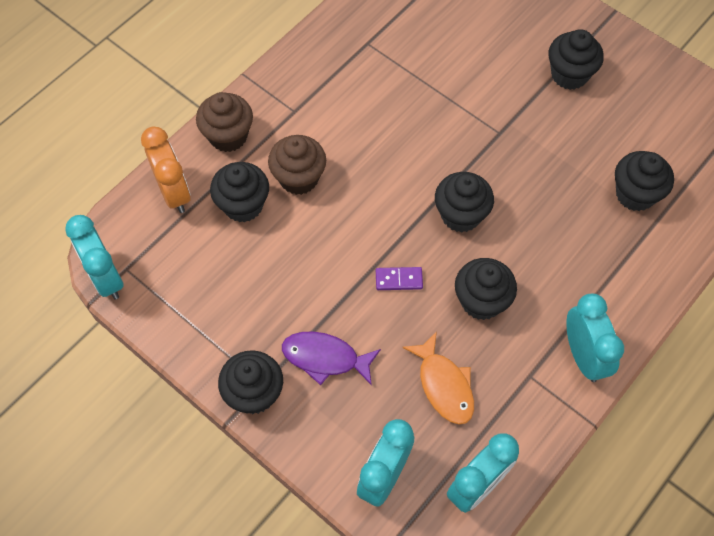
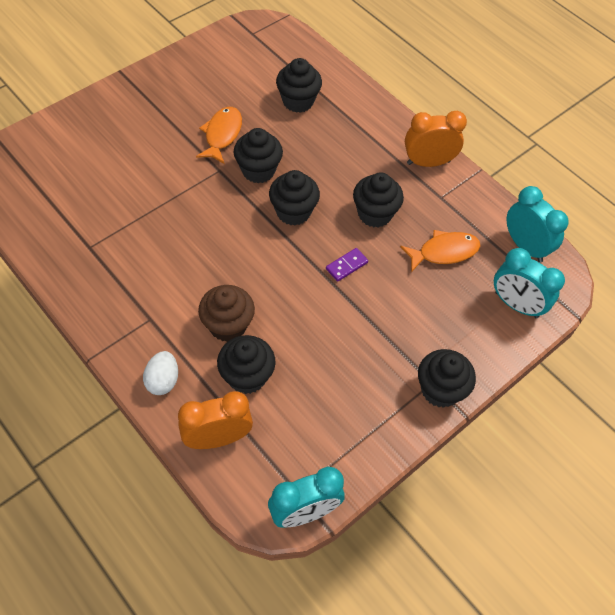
camera: 85 degrees left, 5 degrees down
(228, 136) = (163, 380): brown cupcake -> white egg
(325, 358) = (412, 331): purple fish -> none
(399, 279) = (346, 265): purple domino -> purple domino turned 45 degrees clockwise
(553, 126) = (222, 134): none -> orange fish
(569, 75) = (174, 113): black cupcake -> black cupcake (258, 170)
(583, 356) = (428, 162): turquoise clock -> orange clock

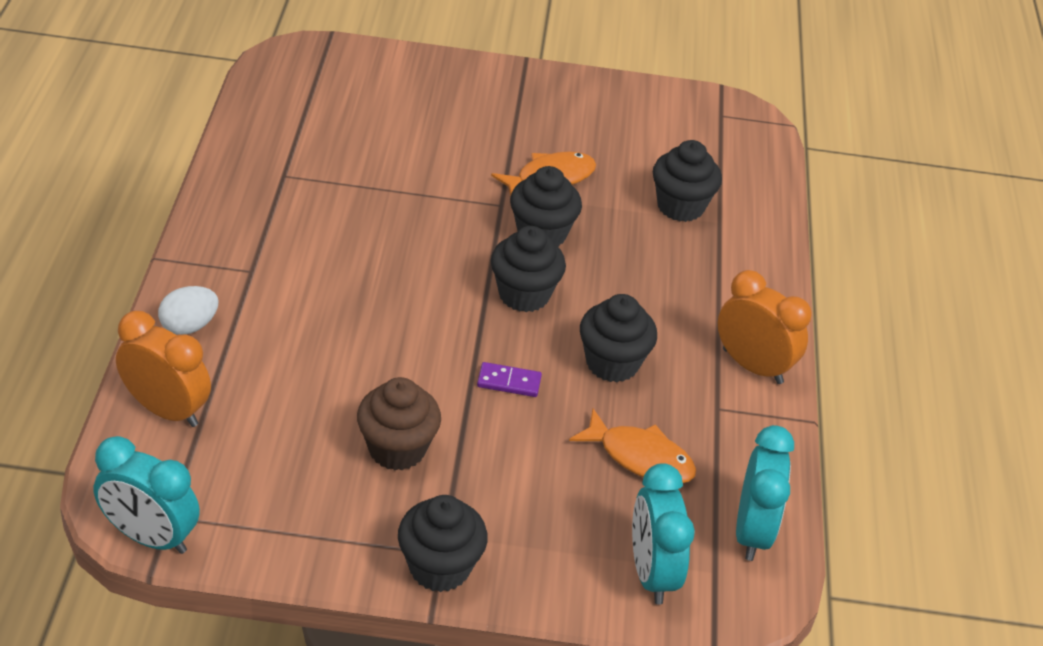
camera: 45 degrees right, 15 degrees down
(228, 325) = (312, 333): brown cupcake -> brown cupcake (397, 449)
(247, 376) = (267, 387): black cupcake -> none

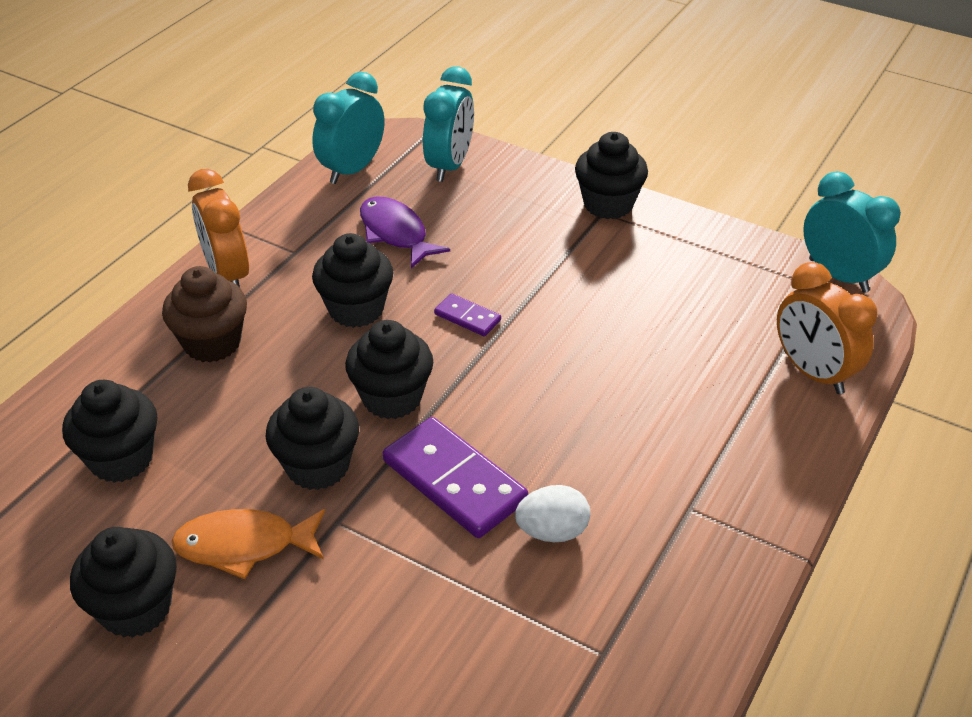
camera: 150 degrees left, 0 degrees up
(189, 326) = (777, 455): white egg -> white egg (552, 531)
(397, 449) = (603, 288): brown cupcake -> brown cupcake (212, 343)
(436, 247) = (454, 481): none -> purple domino
(585, 135) = (136, 608): none -> black cupcake
(640, 457) = (395, 233): orange fish -> purple fish

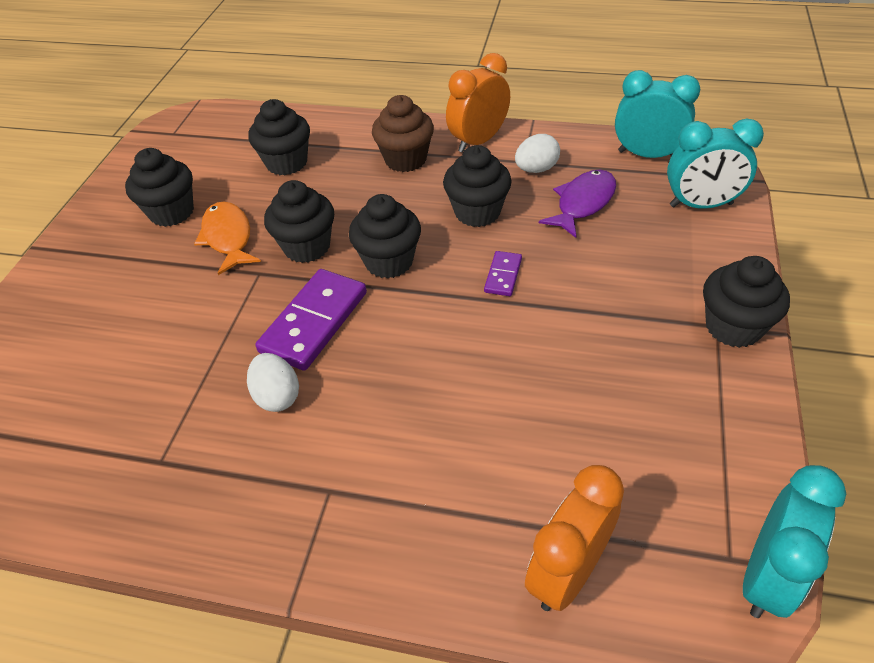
camera: 75 degrees right, 5 degrees up
(316, 247) = (536, 169): none -> white egg

